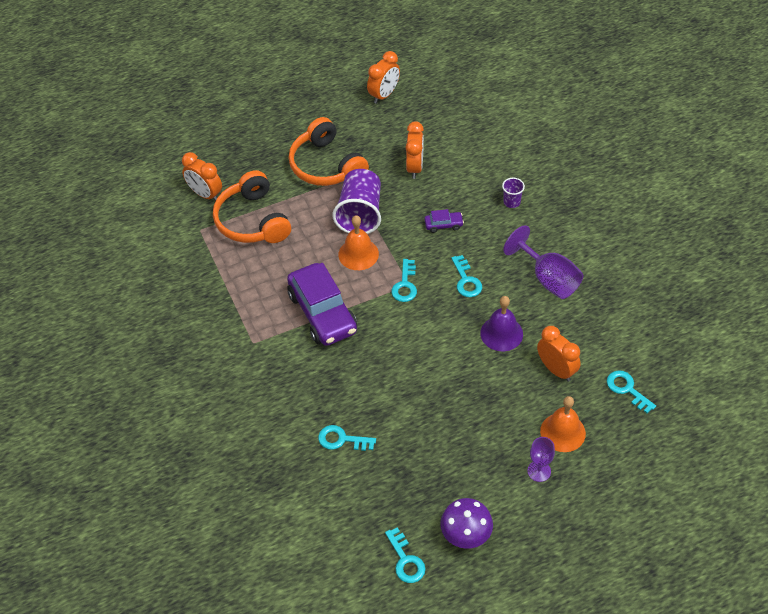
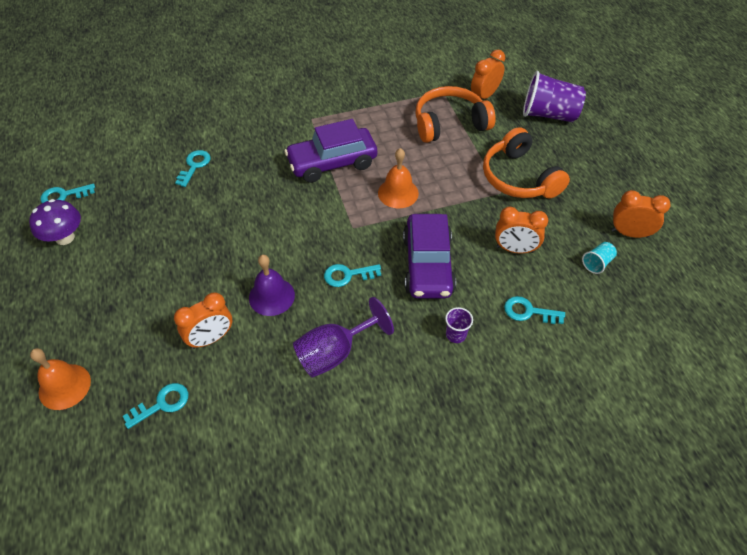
camera: 95 degrees right, 0 degrees up
(326, 165) = (519, 178): orange headphones -> orange headphones turned 90 degrees counterclockwise
(360, 214) = (450, 198): purple cup -> purple cup (548, 114)
(384, 95) = (629, 233): orange clock -> orange clock turned 150 degrees clockwise
(405, 285) = (352, 224): turquoise key -> turquoise key (528, 312)
(420, 116) = (597, 263): none -> turquoise cup
(443, 225) = (428, 265): purple car -> purple car, size x2.34
(539, 471) = (101, 302): purple goblet -> none
(562, 432) = (134, 331): orange bell -> orange bell (64, 386)

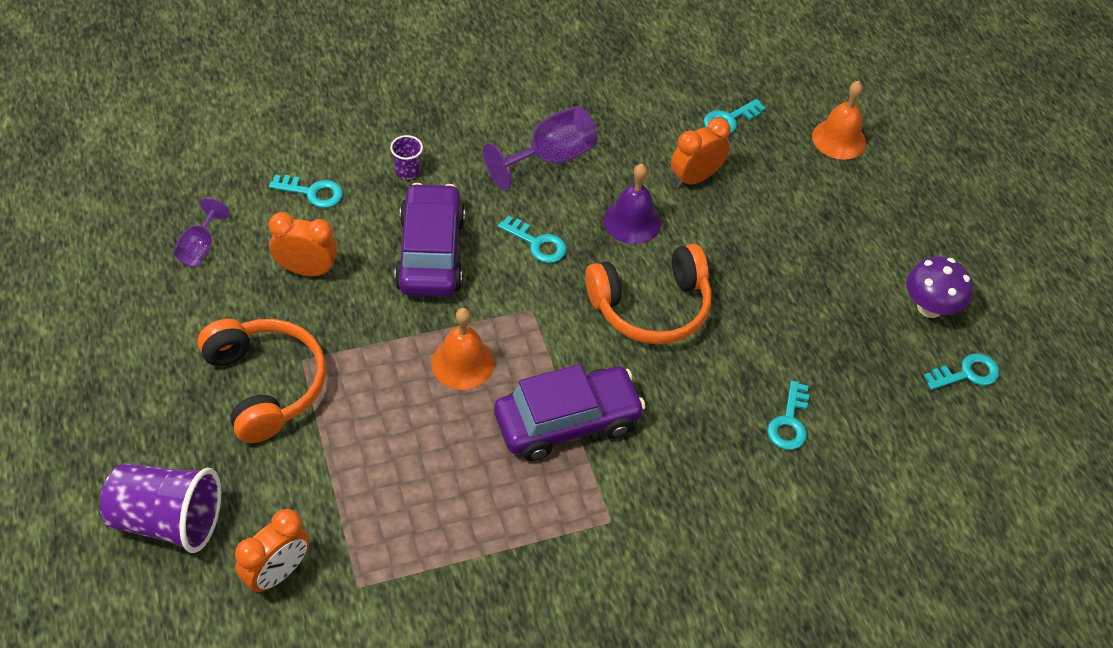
camera: 175 degrees right, 0 degrees up
(347, 275) = (537, 243): turquoise key -> turquoise key turned 45 degrees clockwise
(449, 123) = (358, 503): orange headphones -> orange headphones (651, 307)
(597, 263) = (200, 247): turquoise cup -> purple goblet
(629, 233) = (133, 287): orange clock -> none

